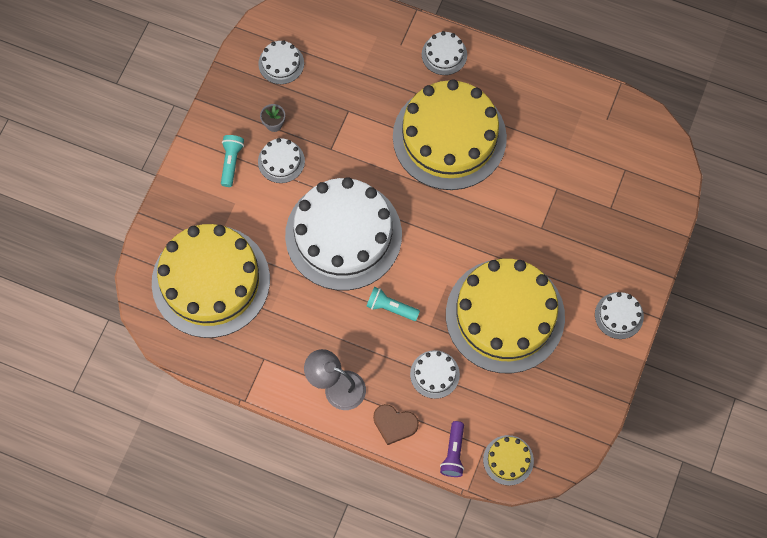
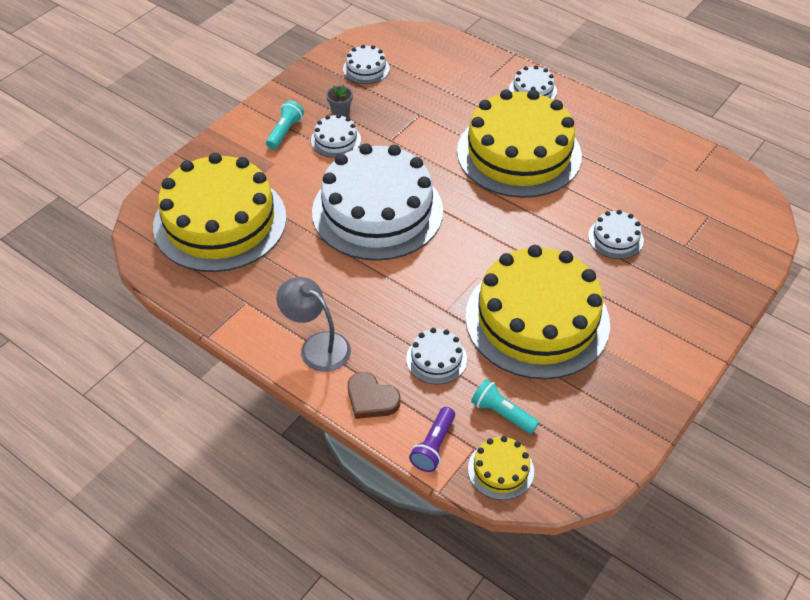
camera: 15 degrees right, 20 degrees down
(390, 308) = (406, 285): turquoise flashlight -> turquoise flashlight (502, 413)
(619, 315) = (676, 348): white cake -> white cake (615, 238)

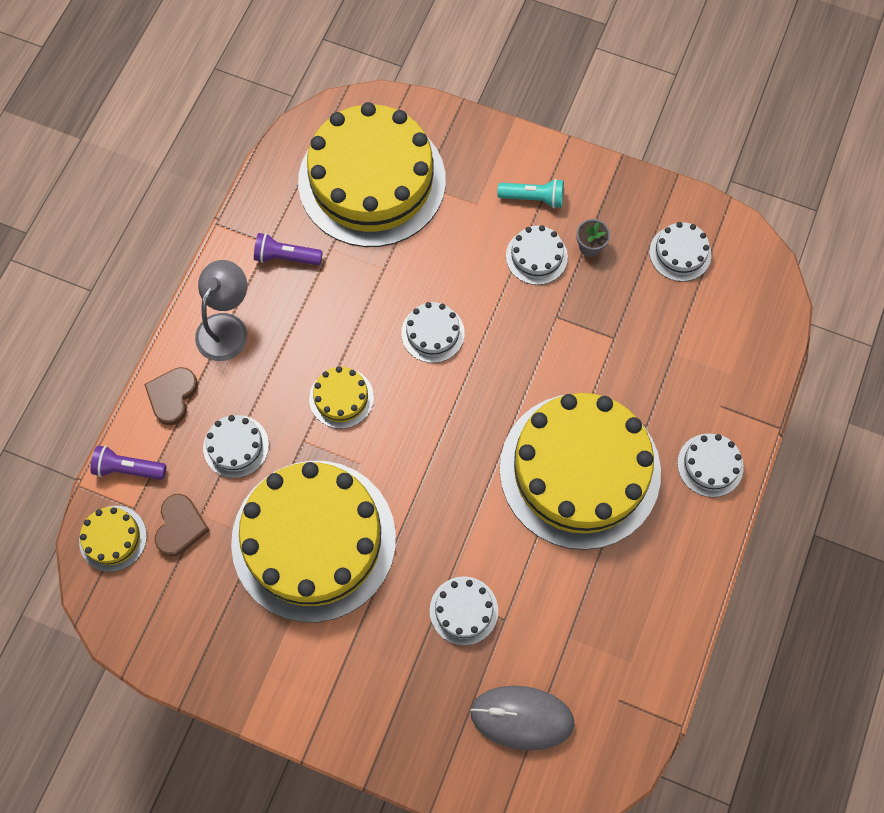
camera: 75 degrees right, 20 degrees up
(266, 292) = (286, 257): none -> purple flashlight
(377, 211) = (433, 333): white cake -> white cake, size x0.41
(414, 278) = (341, 398): none -> yellow cake
(502, 413) = (180, 526): turquoise flashlight -> brown heart
(703, 222) = (522, 718): none -> grey mouse

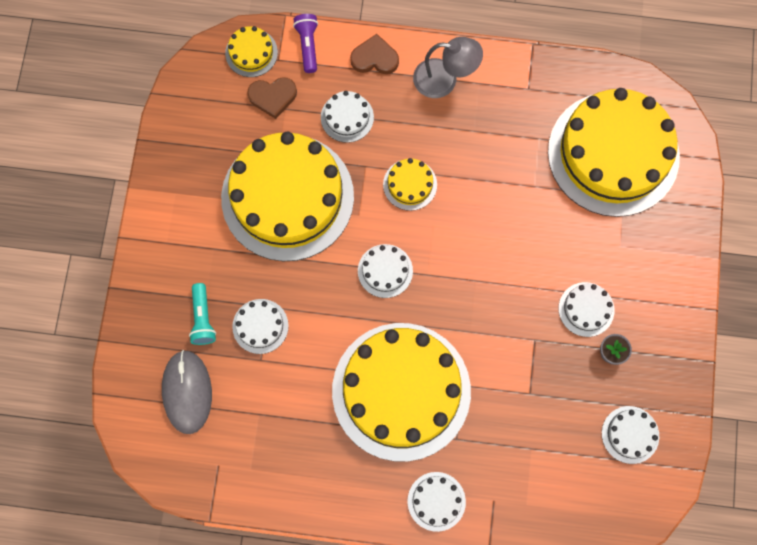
camera: 75 degrees right, 5 degrees up
(286, 257) = (520, 106): purple flashlight -> none
(433, 333) = (488, 241): white cake -> white cake (385, 271)
(533, 198) = (642, 293): turquoise flashlight -> turquoise flashlight (203, 318)

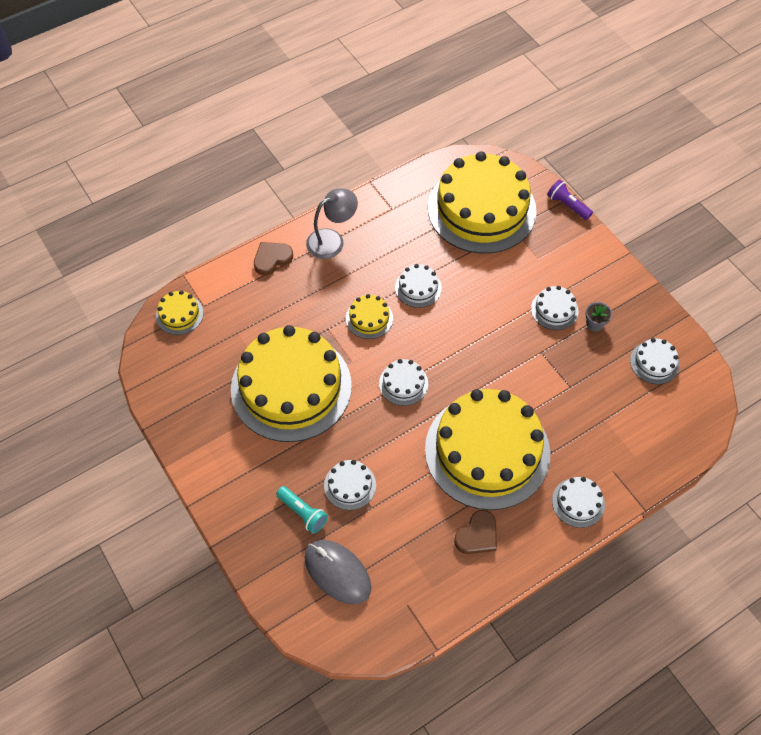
camera: 40 degrees left, 15 degrees down
(273, 97) = (221, 331): brown heart -> brown heart (477, 535)
(308, 45) = (217, 283): purple flashlight -> purple flashlight (567, 205)
(347, 117) = (286, 308): white cake -> white cake (418, 288)

